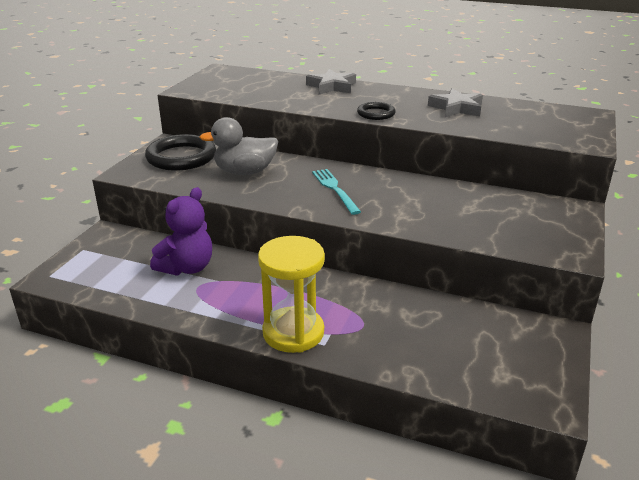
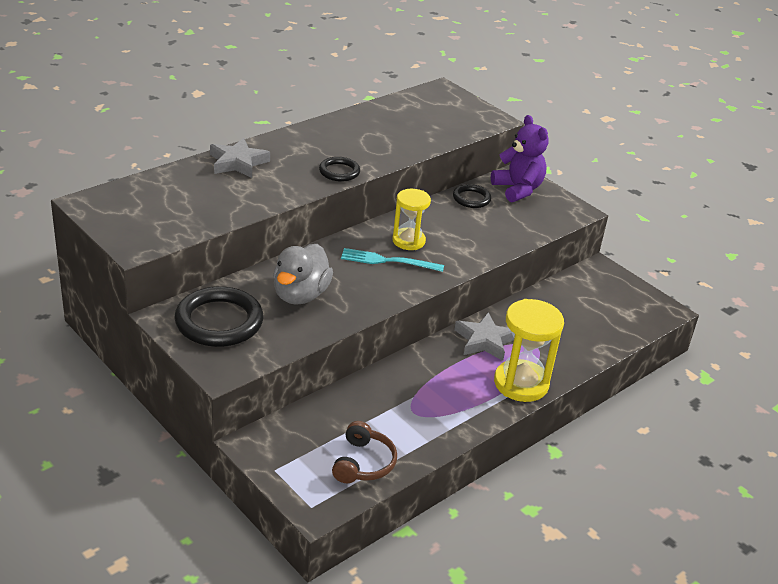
camera: 65 degrees left, 5 degrees up
(114, 282) = (363, 463): none -> brown headphones
(187, 267) = (375, 408): purple teddy bear -> purple teddy bear (518, 189)
(377, 189) = (408, 241): none -> yellow hourglass
(456, 108) = (369, 132): grey star -> grey star (484, 341)
(491, 198) = (471, 199): none -> black ring

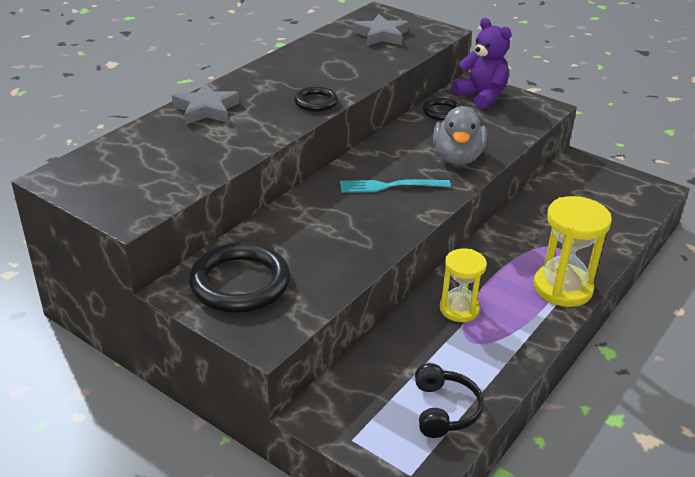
camera: 10 degrees left, 0 degrees up
(300, 295) = (316, 237): grey duck -> grey duck (457, 157)
(363, 463) = (444, 410): brown headphones -> black headphones
(408, 241) = (401, 162): yellow hourglass -> yellow hourglass (459, 309)
(484, 341) = (506, 251): grey star -> grey star (381, 35)

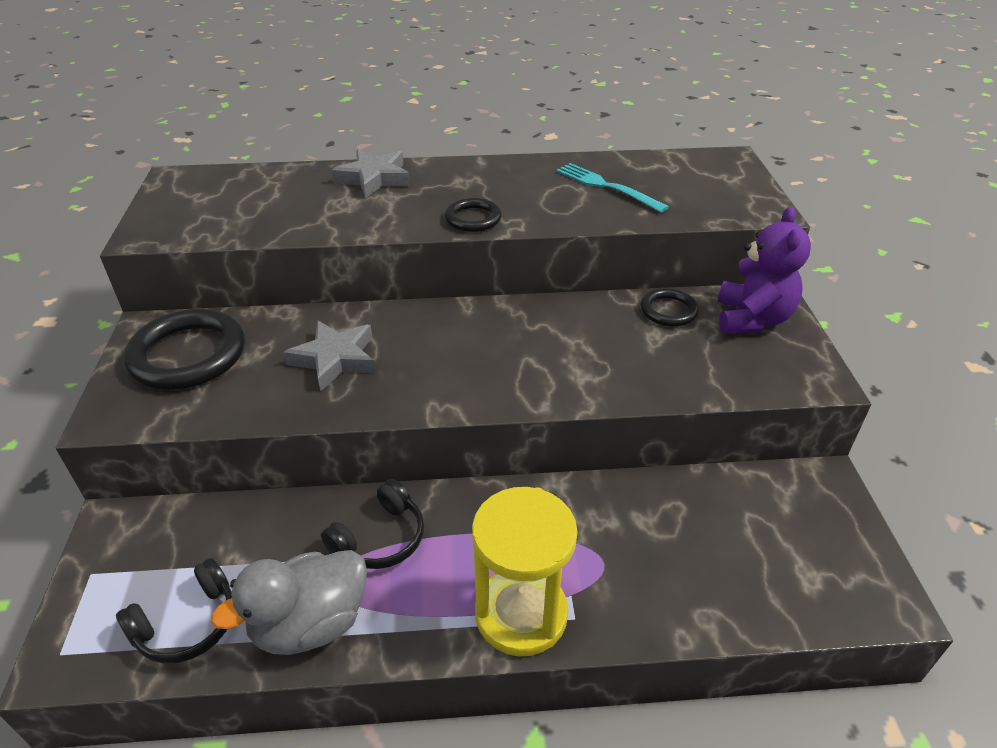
camera: 50 degrees right, 5 degrees up
(381, 35) = (680, 184): grey star -> grey star (335, 359)
(390, 186) = (463, 354): turquoise fork -> turquoise fork (606, 186)
(457, 157) = (589, 369): grey duck -> grey duck (310, 624)
(459, 309) = (380, 538): yellow hourglass -> black headphones

